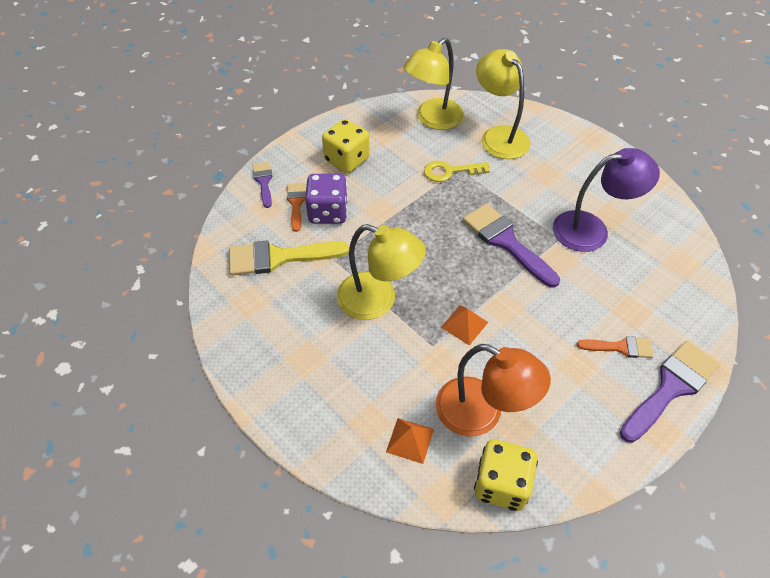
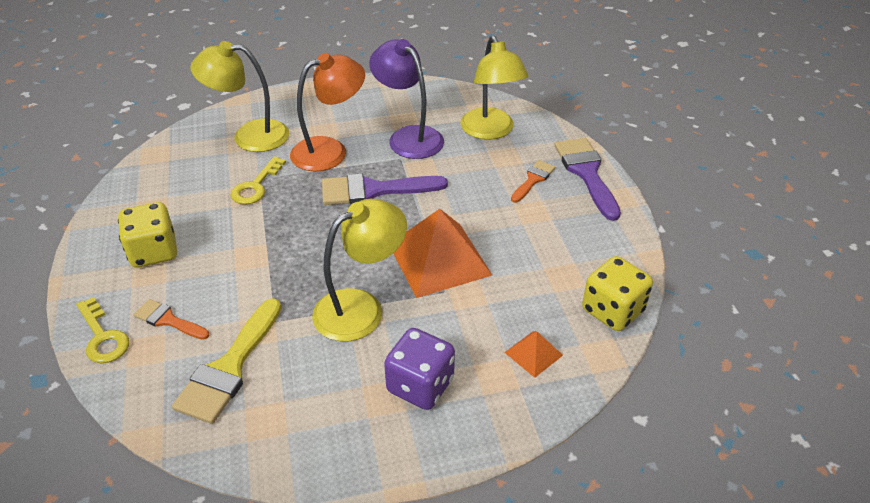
camera: 60 degrees left, 10 degrees down
(263, 182) = (102, 337): purple brush -> yellow key
(328, 212) = (210, 298): purple dice -> purple dice (420, 385)
(433, 120) = (176, 166): yellow lamp -> yellow lamp (490, 131)
(464, 324) = (439, 259): orange pyramid -> orange pyramid, size x2.17
(481, 413) = (538, 291): orange lamp -> orange lamp (330, 151)
(591, 229) = (408, 137): purple lamp -> purple lamp turned 60 degrees counterclockwise

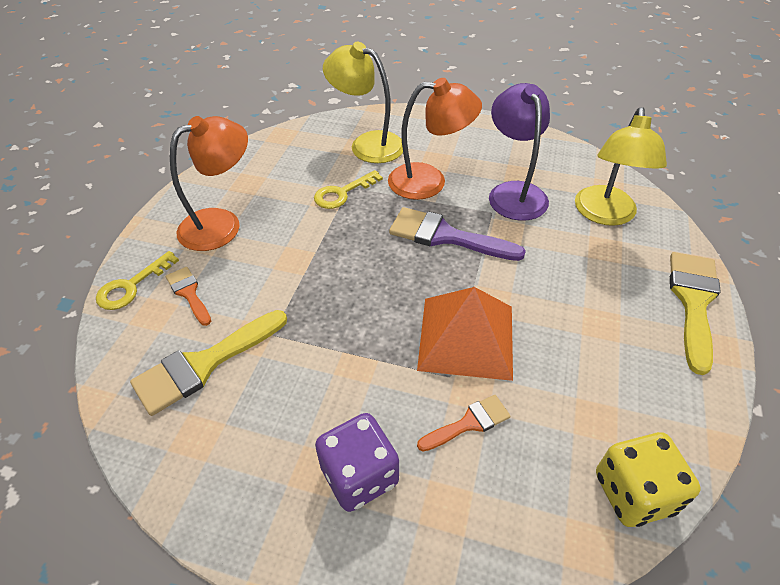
camera: 30 degrees right, 5 degrees up
(102, 337) = (132, 286): yellow key -> yellow key turned 45 degrees clockwise
(154, 252) = (221, 224): yellow dice -> orange lamp
(361, 308) = (356, 357): yellow lamp -> none
(533, 180) = (623, 286): orange brush -> orange brush (469, 423)
(533, 354) = (504, 501): orange pyramid -> none
(586, 173) = (693, 302): purple brush -> yellow brush

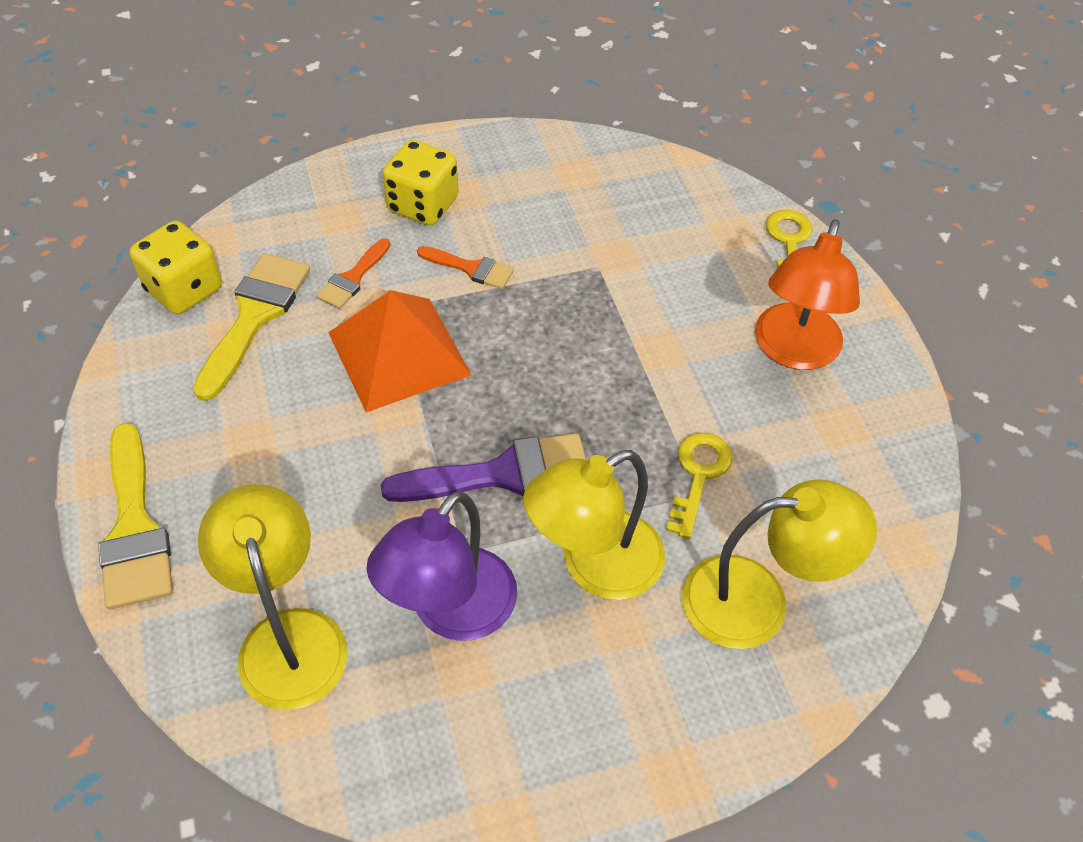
camera: 145 degrees right, 5 degrees up
(189, 293) = (724, 263): orange brush -> orange brush (471, 268)
(204, 364) = (631, 216): yellow brush -> yellow brush (254, 316)
(359, 475) = (423, 205): purple dice -> yellow dice
(429, 181) = (594, 566): orange lamp -> yellow lamp
(514, 192) = (451, 612): purple lamp -> purple lamp turned 75 degrees clockwise

